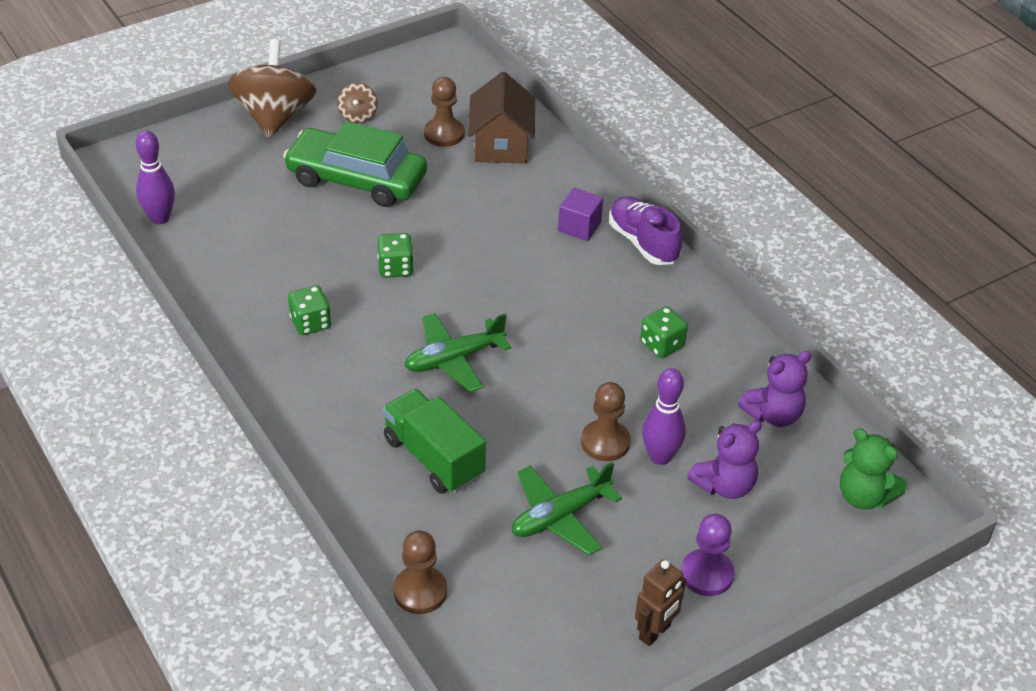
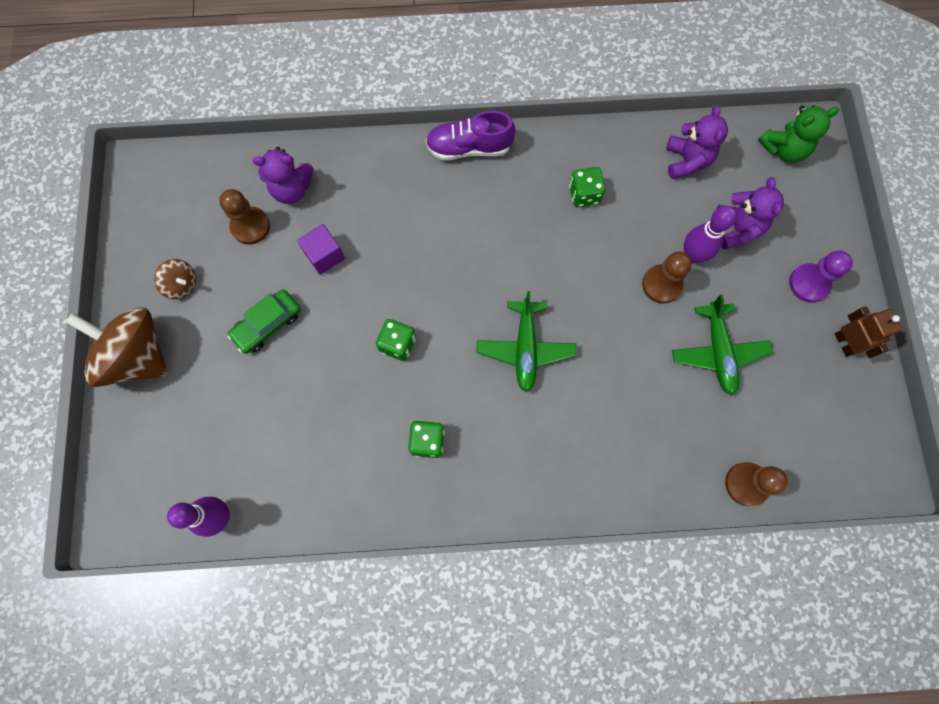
camera: 60 degrees left, 30 degrees up
(356, 179) = (267, 324): green car -> green car, size x0.55
(433, 458) = (621, 413): green truck -> none
(501, 144) = (292, 189): brown house -> purple teddy bear
(579, 227) = (426, 183): purple cube -> purple cube (324, 255)

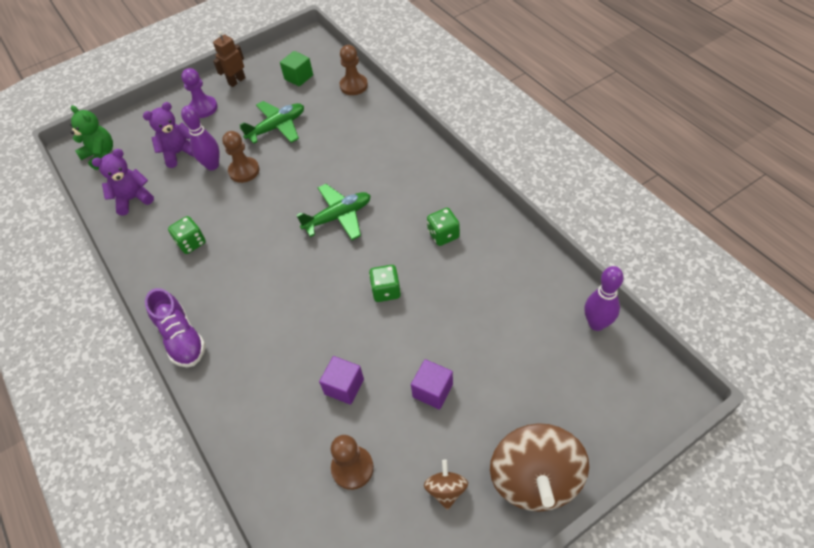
camera: 115 degrees left, 20 degrees down
(267, 324) = (432, 391): green car -> purple cube
(292, 189) = (294, 456): purple teddy bear -> none
(807, 423) = (298, 77): none -> green cube

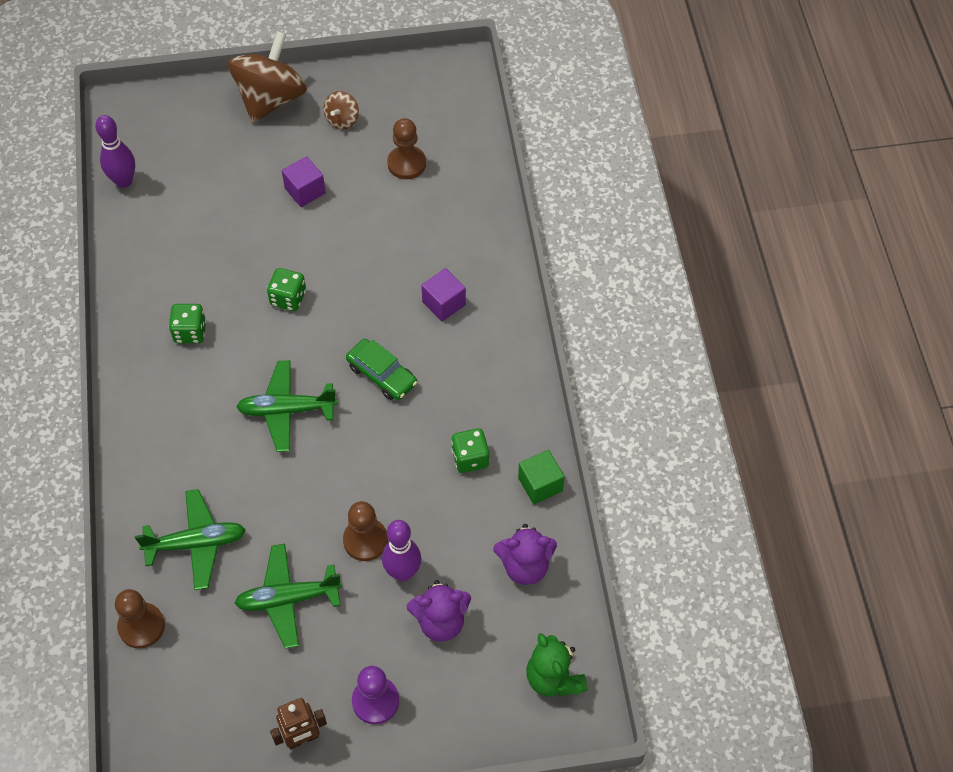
camera: 160 degrees left, 5 degrees up
(182, 338) = (516, 342): purple shoe -> none
(281, 268) = (382, 375): none -> green car
(298, 77) = (207, 692): green cube -> green cube (540, 484)
(344, 386) = (379, 227): purple cube -> purple cube (444, 303)
(349, 128) = (196, 543): none -> green plane

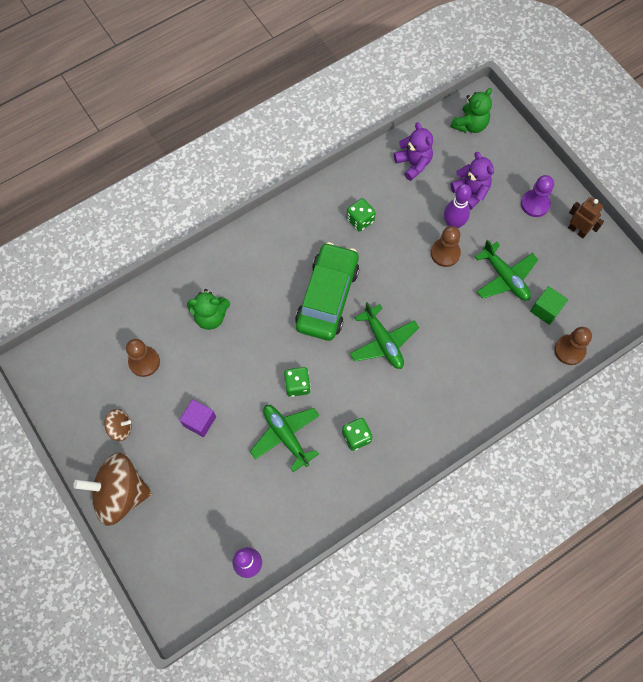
camera: 115 degrees left, 10 degrees up
(196, 543) = (502, 348): green plane -> green plane (286, 436)
(382, 375) = (327, 297): green car -> green car, size x1.82
(426, 244) = (211, 316): none -> green teddy bear
(444, 303) = (254, 284): purple cube -> none
(540, 484) = (357, 176): green cube -> green cube (545, 310)

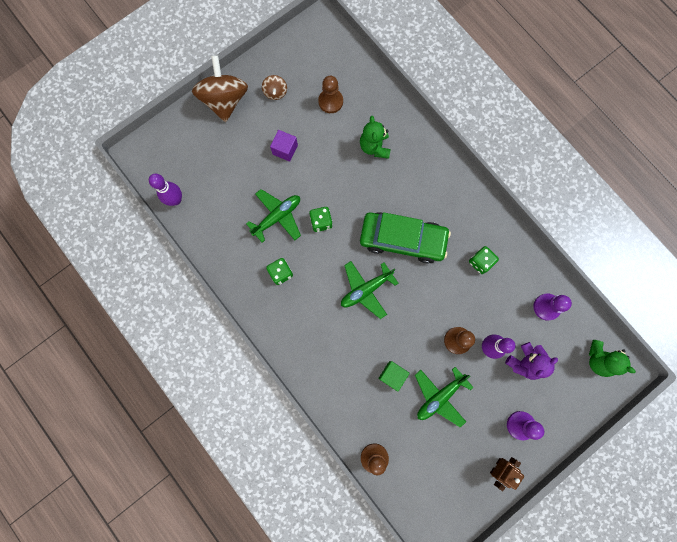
camera: 85 degrees right, 10 degrees up
(413, 163) = (546, 307): purple teddy bear -> purple pawn
(545, 310) = (411, 435): green cube -> green cube (392, 375)

